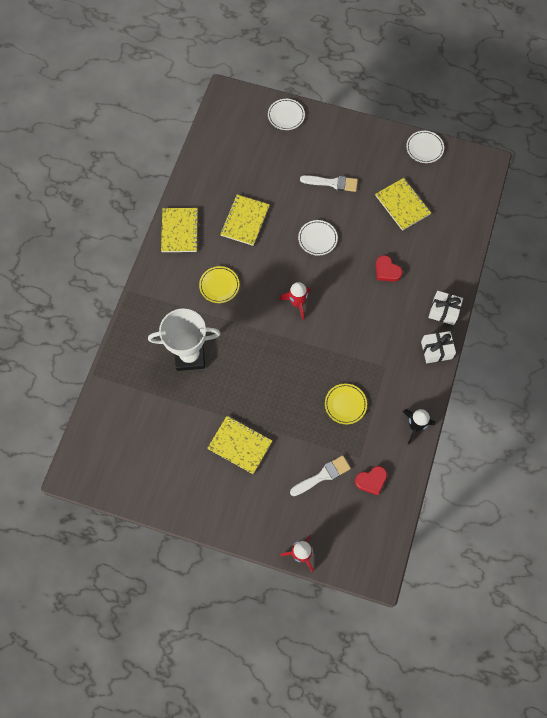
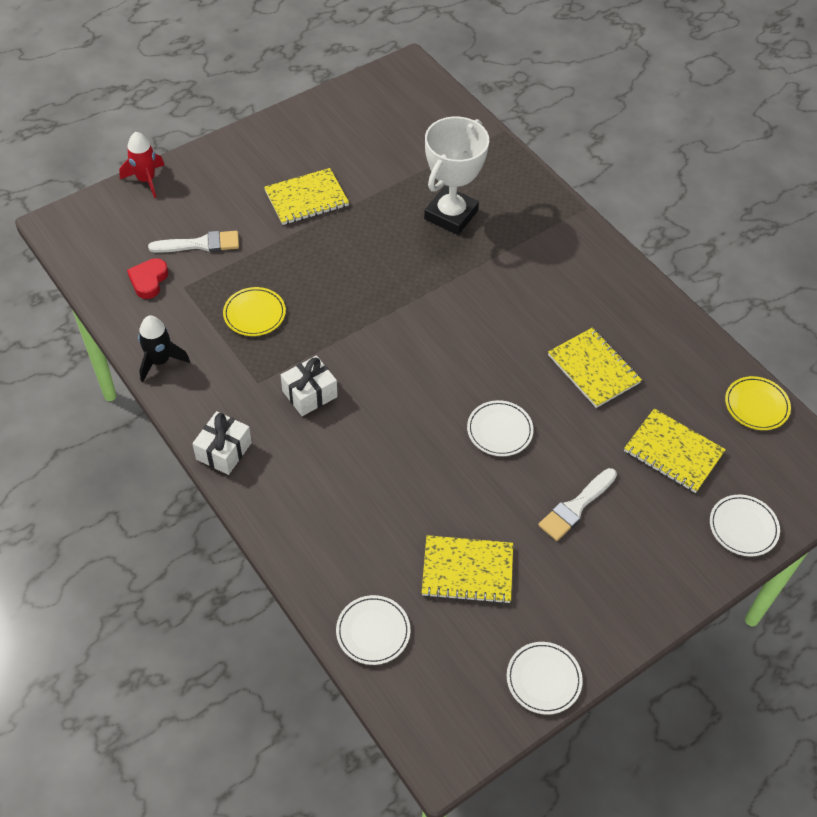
camera: 125 degrees right, 15 degrees down
(180, 231) = (632, 296): yellow notebook -> yellow notebook (673, 452)
(219, 285) = (519, 290): yellow plate -> yellow plate (756, 405)
(297, 303) = (426, 350): red rocket -> none
(323, 475) = (200, 244): white brush -> white brush turned 105 degrees counterclockwise
(387, 271) = (382, 476): red heart -> none
(443, 311) = (265, 499): white gift -> white gift (309, 394)
(462, 221) = (373, 631): none -> white plate

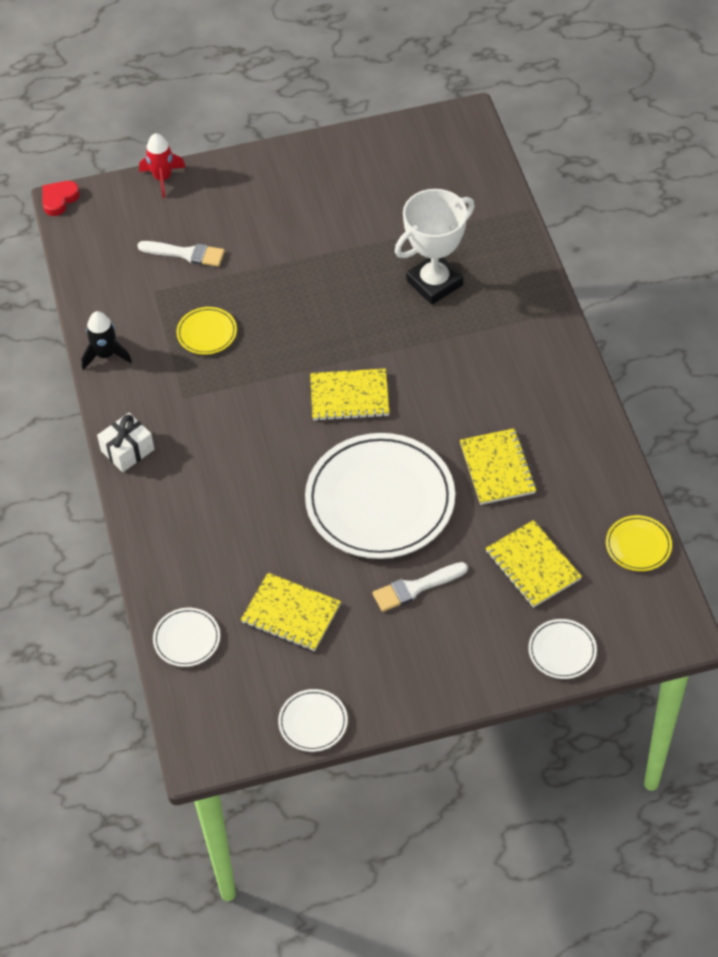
camera: 25 degrees right, 0 degrees up
(149, 280) = (126, 277): red heart -> red heart (59, 199)
(306, 198) = (303, 232): yellow notebook -> yellow notebook (349, 396)
(309, 394) = (224, 420): white gift -> none
(499, 430) = (380, 500): white plate -> white plate, size x2.32

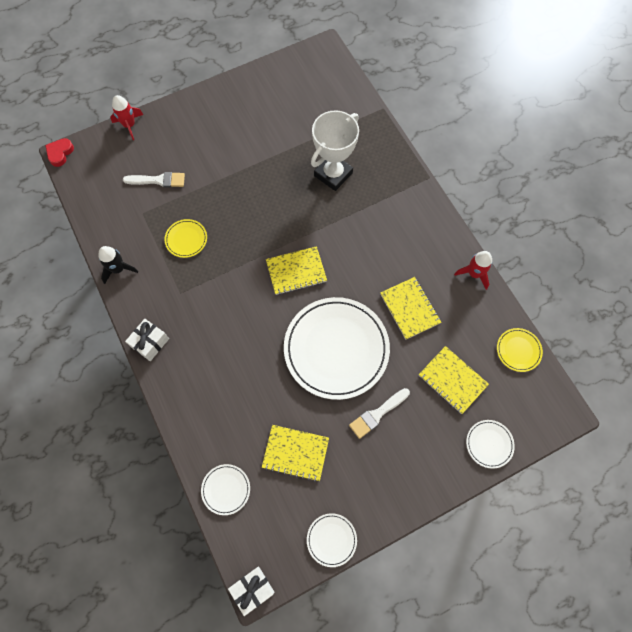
camera: 15 degrees left, 15 degrees up
(193, 758) = (252, 589): none -> white gift
(602, 440) = (474, 274): none -> red rocket

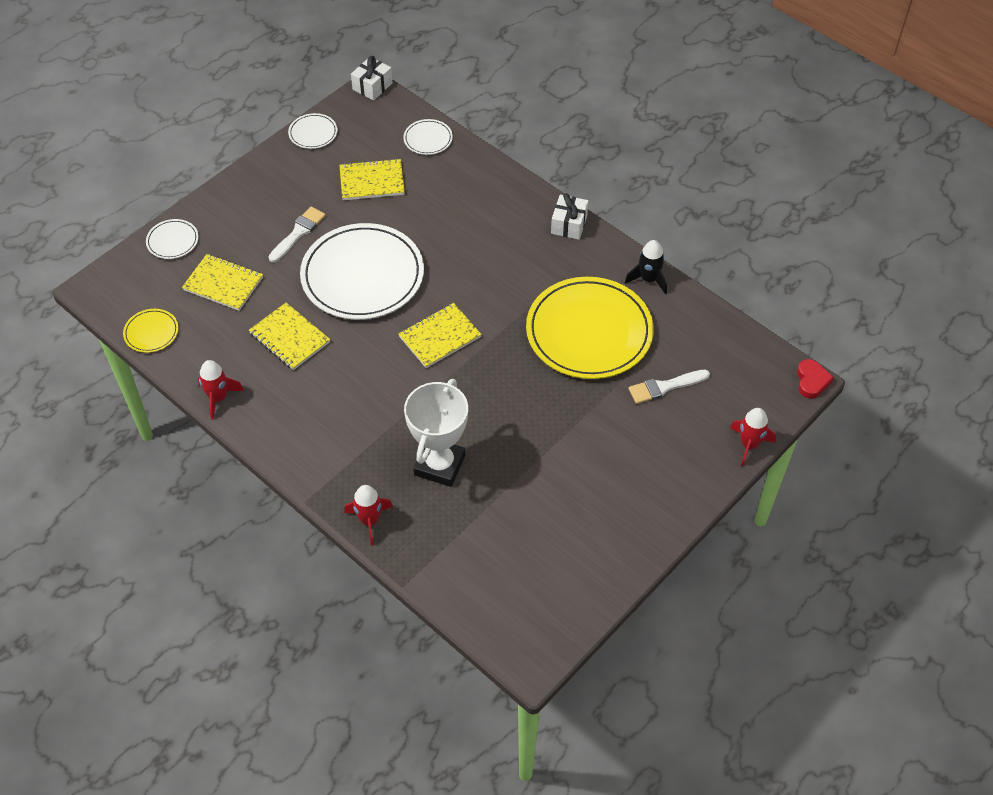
camera: 160 degrees right, 15 degrees down
(186, 239) = (589, 332): yellow plate -> yellow plate, size x2.32
(391, 152) = (369, 521): none -> red rocket

